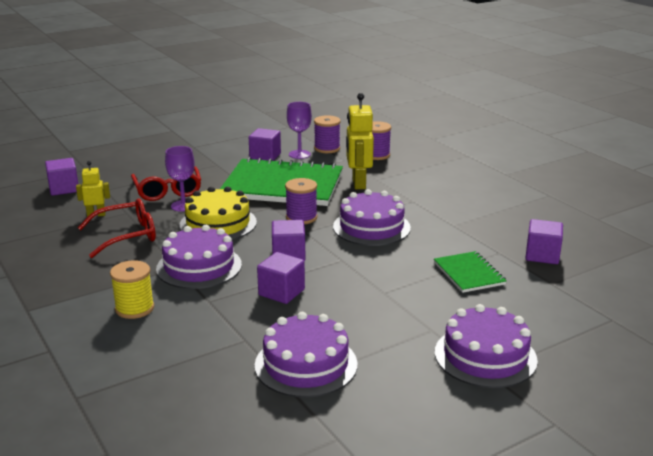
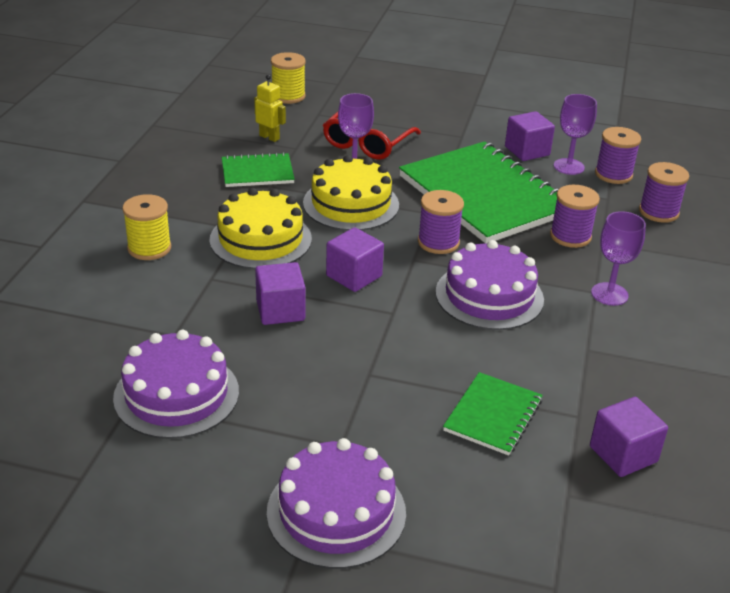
camera: 45 degrees right, 10 degrees up
(64, 189) = (288, 96): purple cube -> yellow spool
(126, 236) = (257, 172): red glasses -> green notebook
(199, 266) = (260, 239): purple cake -> yellow cake
(358, 183) = (570, 236): yellow robot -> purple spool
(420, 198) = (609, 294): none -> purple goblet

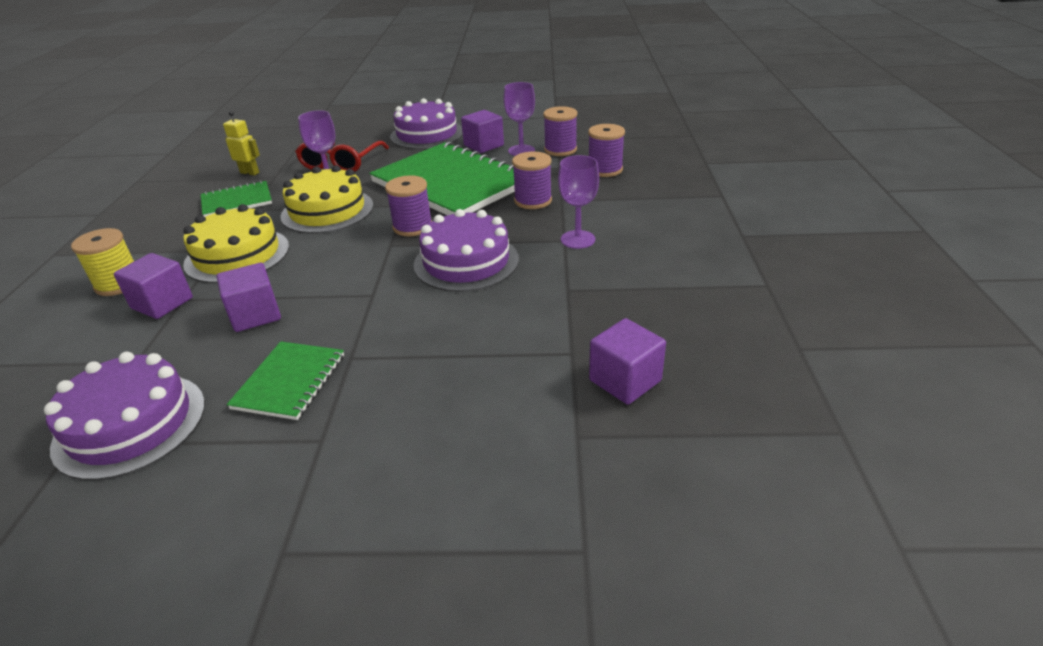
camera: 10 degrees left, 0 degrees up
(288, 96) = (268, 140): yellow spool -> none
(336, 512) = (317, 520): purple cake -> purple cake (427, 134)
(354, 276) = (332, 269): purple cube -> purple cube (162, 303)
(493, 415) = (485, 371): green notebook -> green notebook (290, 382)

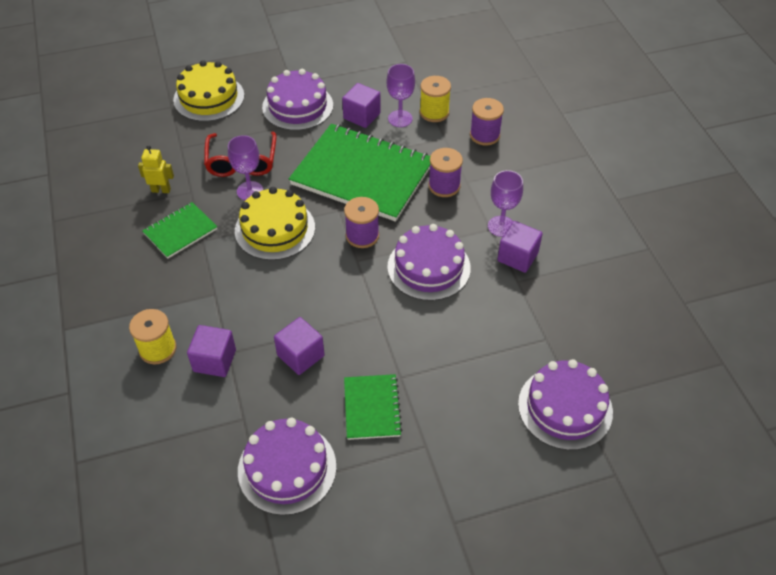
camera: 20 degrees left, 15 degrees up
(237, 255) = (235, 297): yellow cake -> yellow cake (209, 98)
(551, 436) = (565, 407): none -> purple cake
(560, 150) = (434, 112): purple spool -> yellow spool
(625, 380) = (590, 354): purple cube -> purple cube (517, 257)

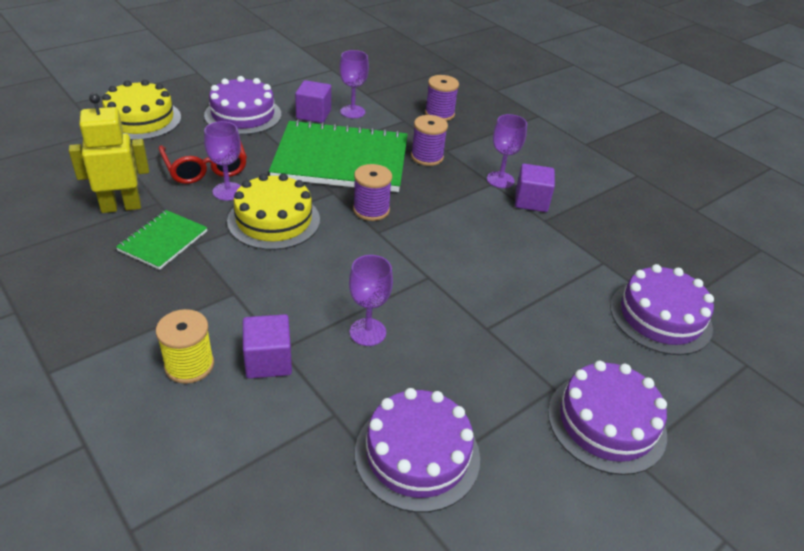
camera: 25 degrees left, 10 degrees down
(161, 190) = (121, 206): yellow robot -> yellow robot, size x1.74
(300, 355) = (367, 332): purple cube -> purple goblet
(372, 408) = (475, 365): green notebook -> none
(428, 267) = (454, 224): purple cake -> purple cake (606, 422)
(434, 112) = (382, 103): yellow spool -> none

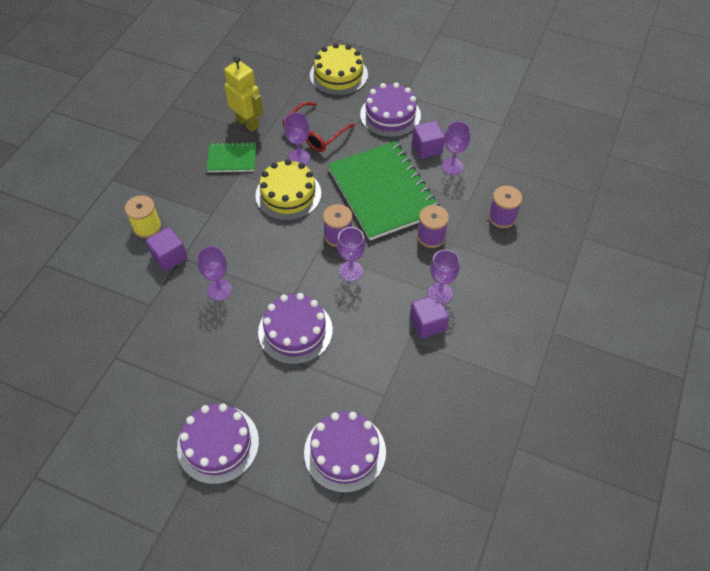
camera: 65 degrees right, 15 degrees up
(417, 454) = (142, 354): purple cake -> purple cake (295, 331)
(427, 220) = (351, 271): none -> purple goblet

